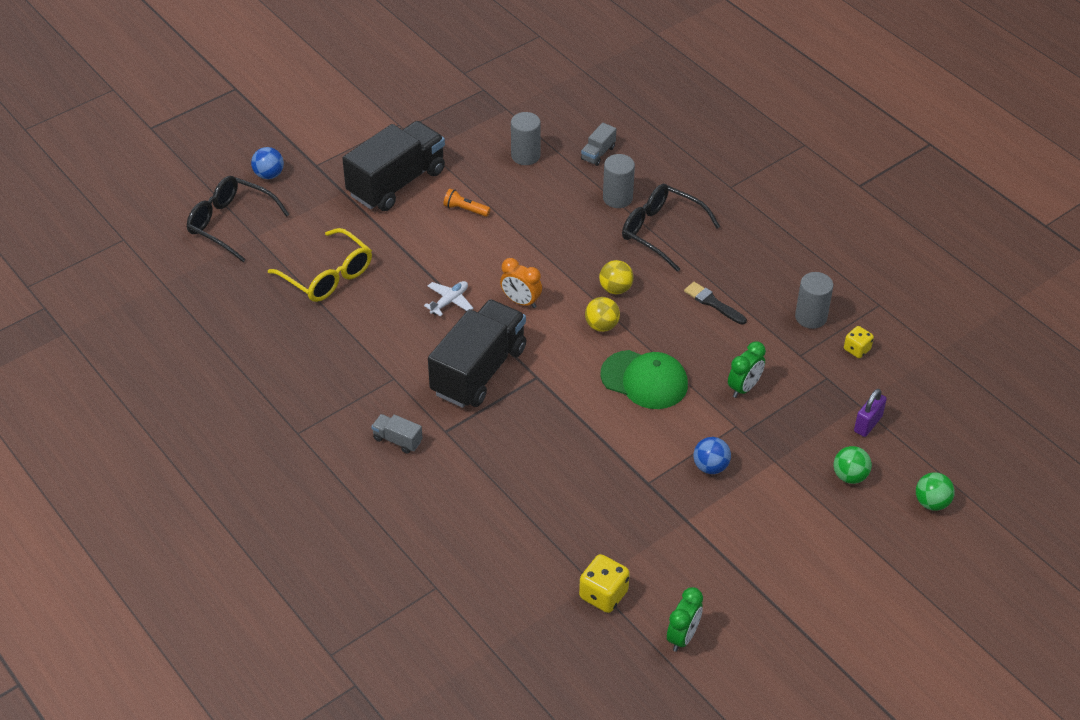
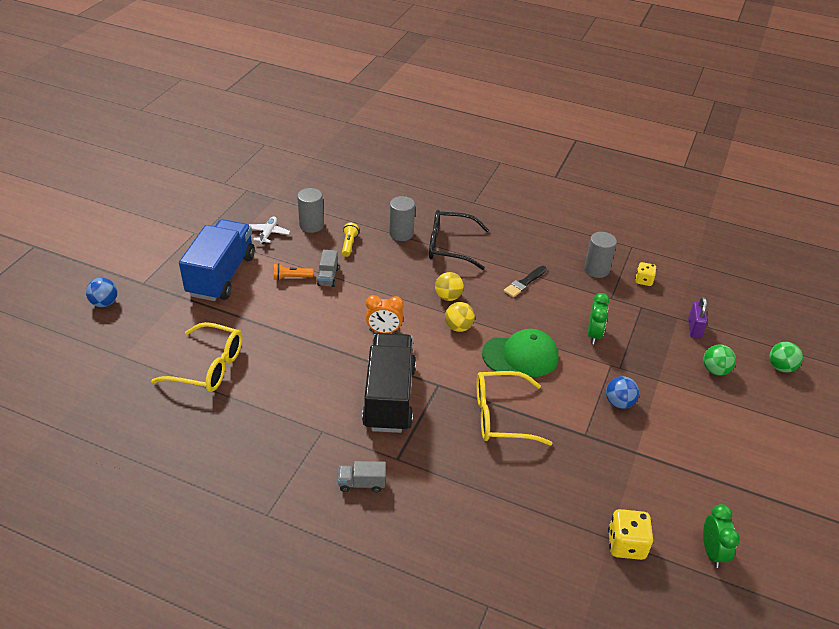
camera: 30 degrees left, 5 degrees down
(230, 223) = (91, 353): black glasses -> none
(396, 183) = (221, 275): black truck -> blue truck
(449, 301) = (327, 351): white plane -> white plane (268, 233)
(551, 192) = (349, 244): none -> yellow flashlight
(575, 431) = (501, 416): none -> yellow glasses
(598, 153) = (364, 208): grey truck -> grey truck (328, 276)
(713, 303) = (524, 283): black brush -> black brush turned 60 degrees counterclockwise

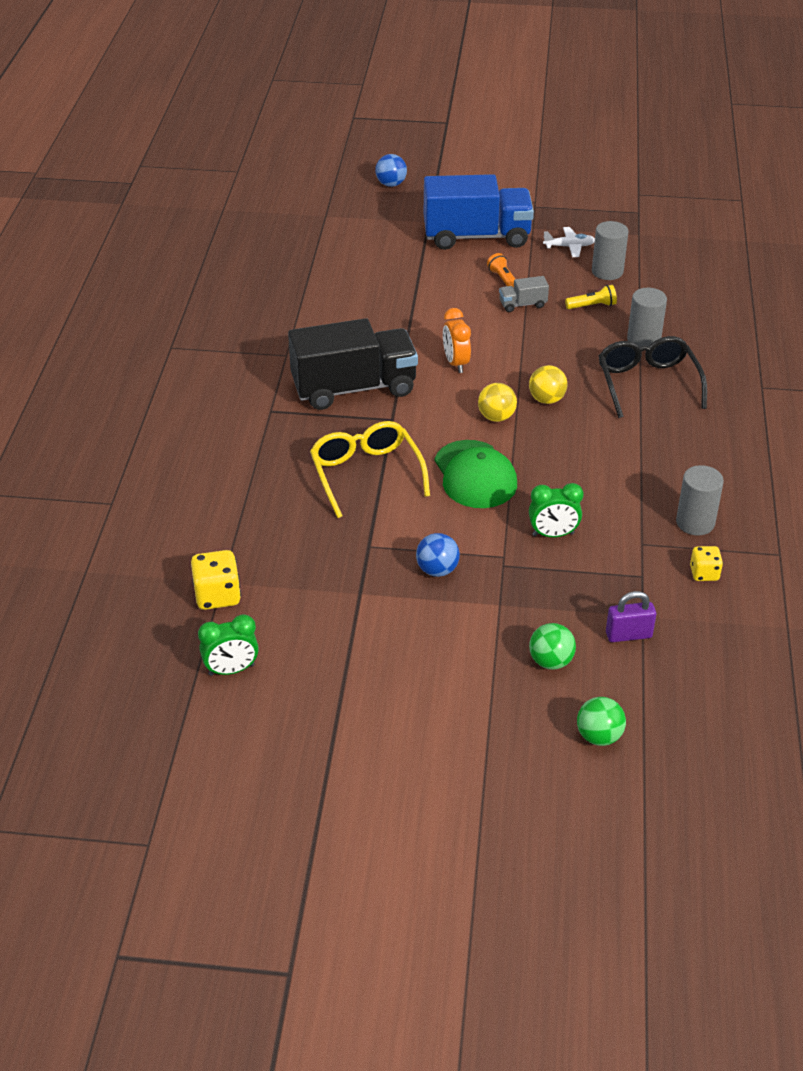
camera: 75 degrees right, 0 degrees up
(209, 367) = (337, 266): yellow glasses -> none
(362, 483) = (229, 394): grey truck -> none
(524, 283) = (617, 458): black brush -> none

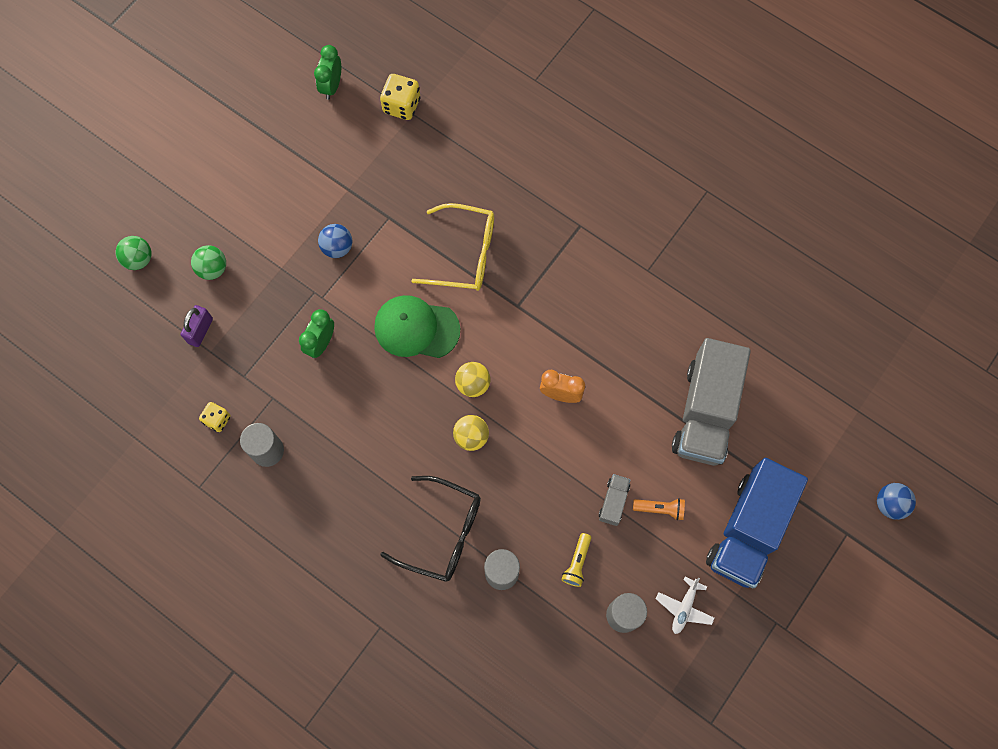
camera: 120 degrees right, 30 degrees up
(354, 388) = (573, 298): black truck -> none
(397, 284) = (705, 412): none -> grey truck

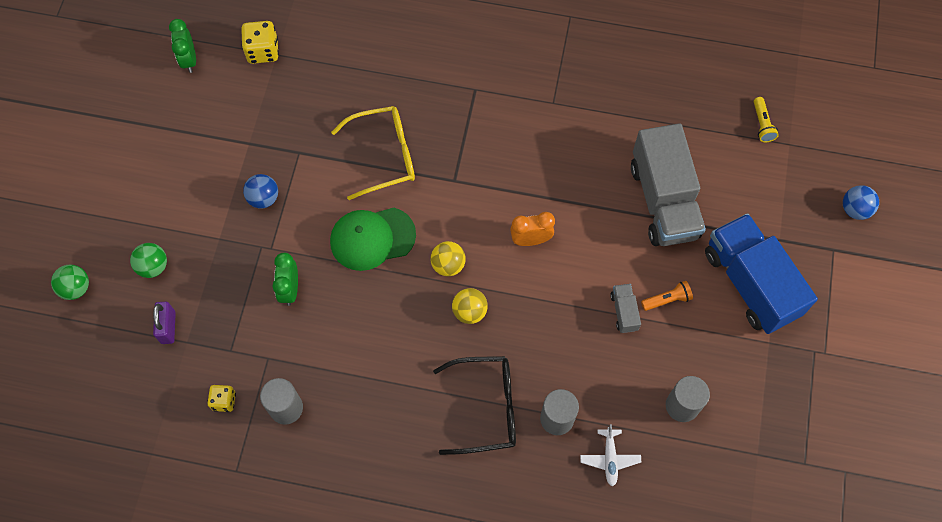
camera: 25 degrees left, 5 degrees down
(577, 563) = (619, 379): yellow flashlight -> yellow flashlight (762, 124)
(684, 607) = (731, 374): white plane -> white plane (609, 458)
(748, 529) = (750, 283): blue truck -> blue truck turned 150 degrees clockwise

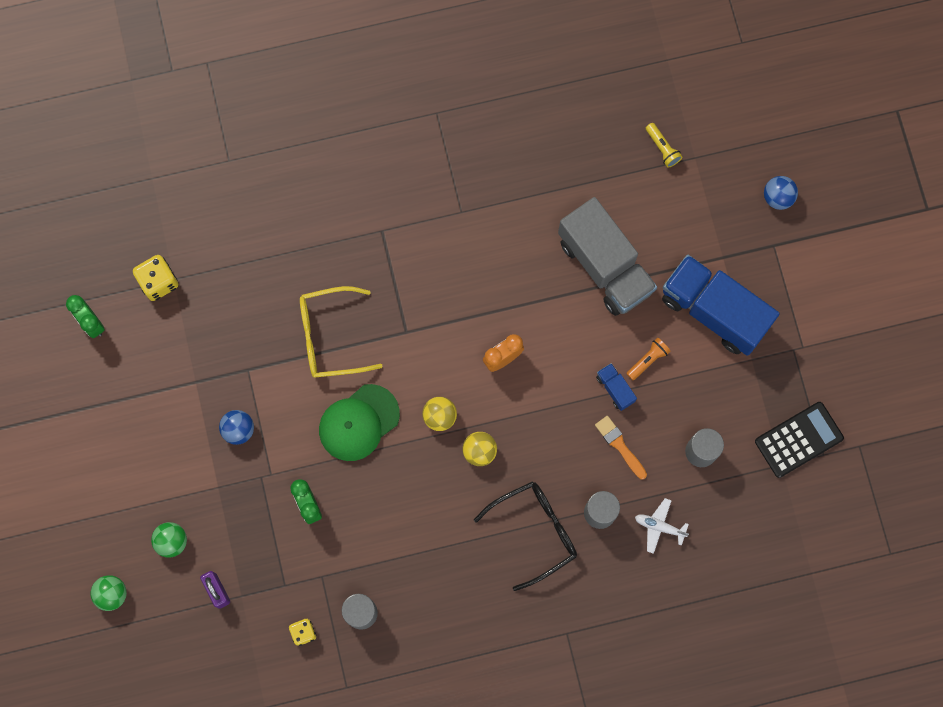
camera: 25 degrees left, 10 degrees up
(384, 156) = (330, 337): yellow glasses -> yellow glasses turned 150 degrees counterclockwise
(605, 365) = (619, 445): none -> orange brush
(609, 458) = (659, 526): white plane -> white plane turned 135 degrees clockwise
(624, 312) = (615, 389): grey truck -> blue truck
(785, 438) = (798, 439): none -> black calculator

